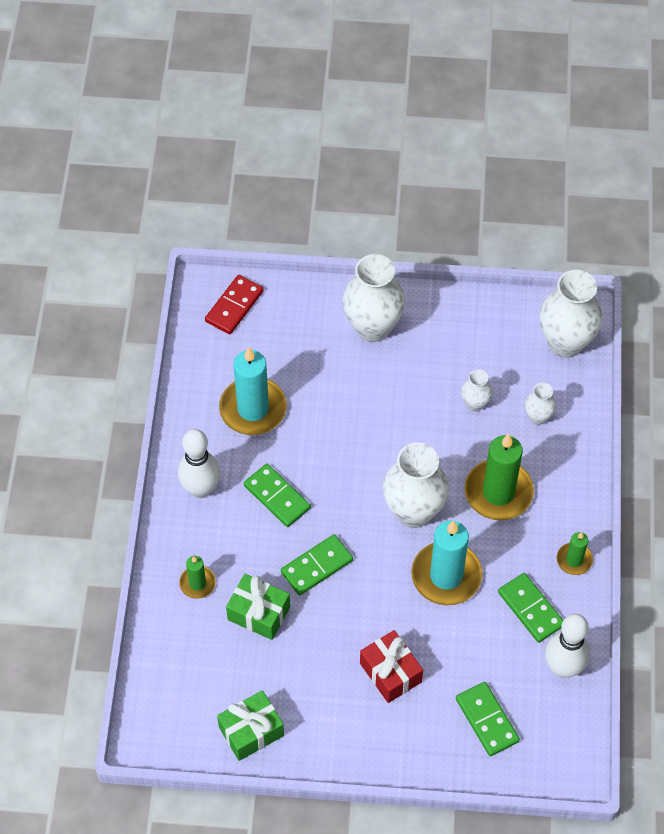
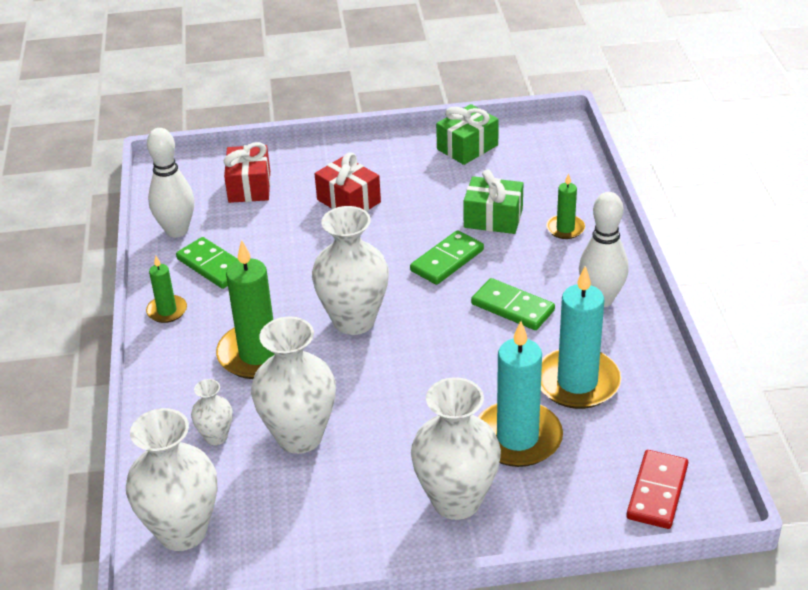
camera: 170 degrees right, 20 degrees down
(446, 575) = (307, 276): turquoise candle -> turquoise candle (517, 438)
(475, 404) = (299, 436): white vase -> white vase, size x2.01
(487, 720) = (249, 187): green domino -> red gift

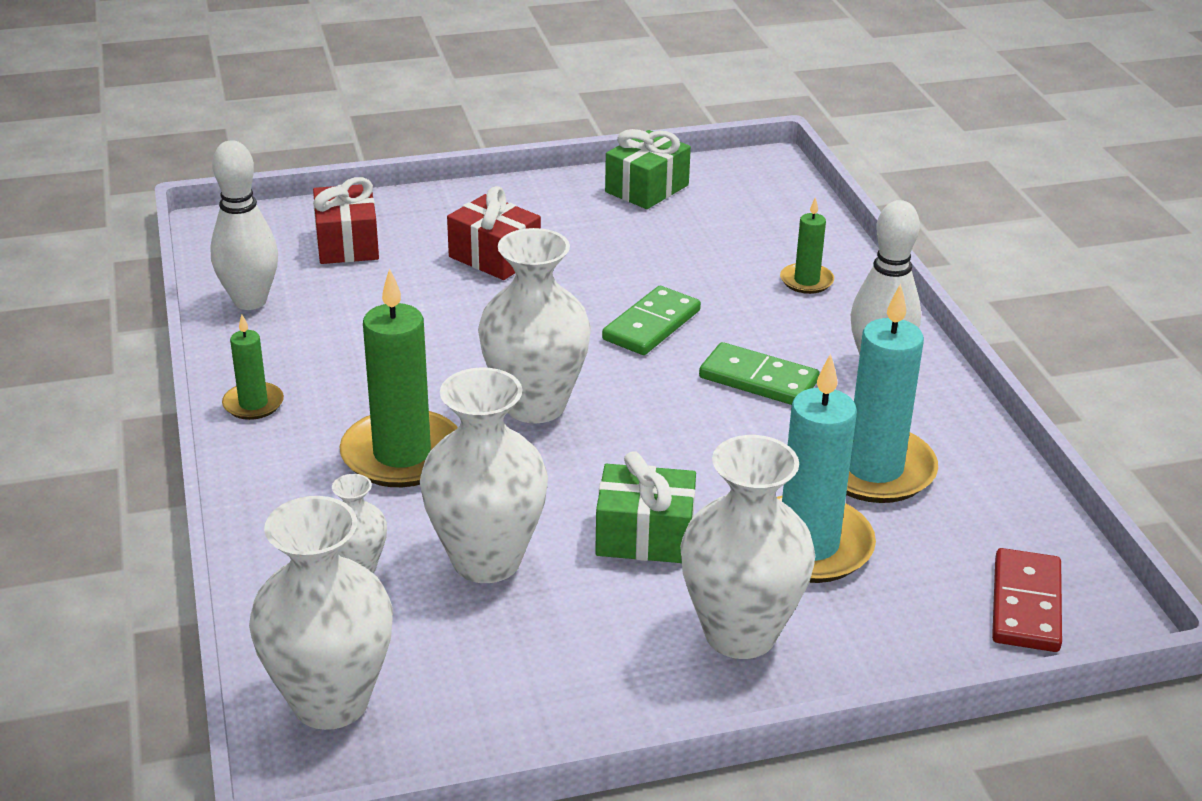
camera: 10 degrees left, 5 degrees down
(212, 266) = (312, 344): green domino -> none
(493, 218) = (703, 272): green gift -> green gift (645, 536)

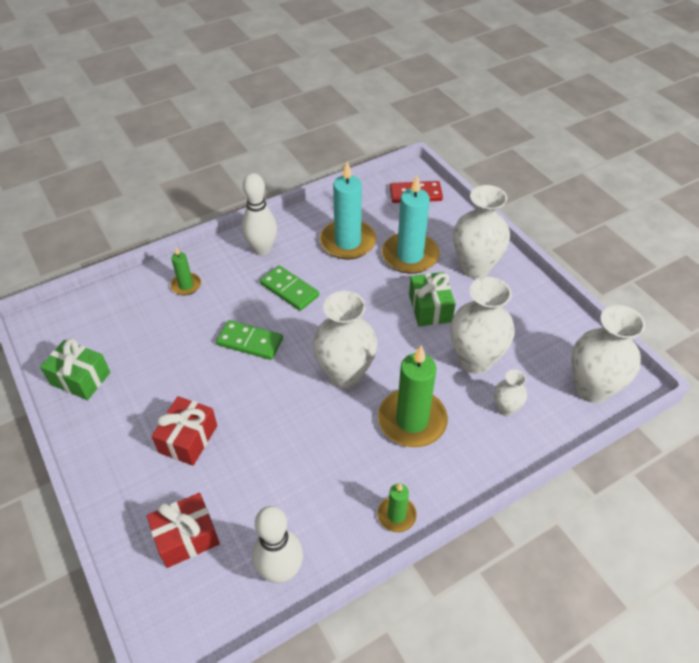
camera: 105 degrees left, 15 degrees up
(758, 379) = (289, 290): green domino -> green domino turned 60 degrees counterclockwise

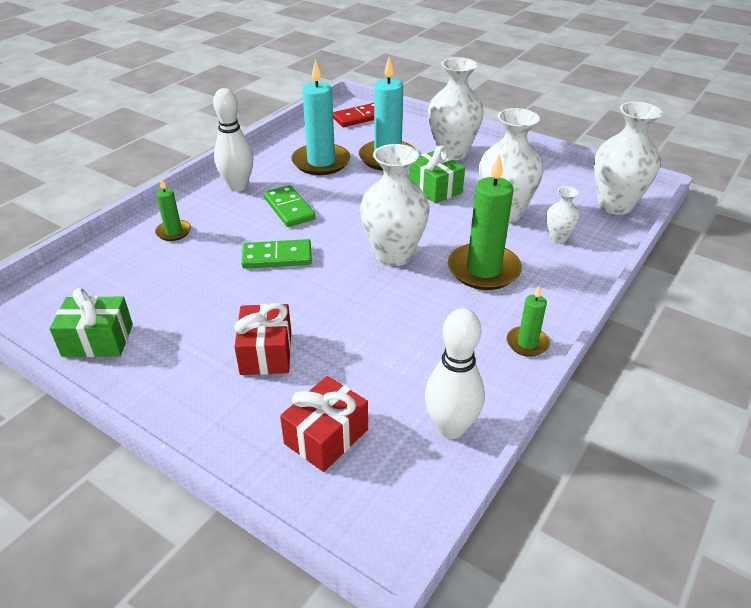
camera: 25 degrees left, 10 degrees down
(289, 290) = (289, 209): green domino -> green domino turned 45 degrees clockwise

